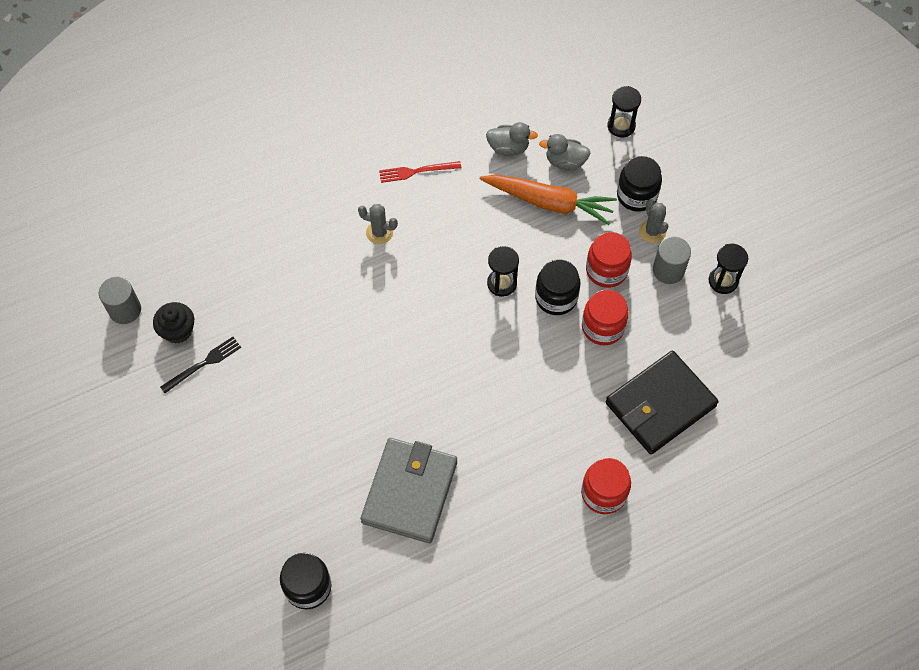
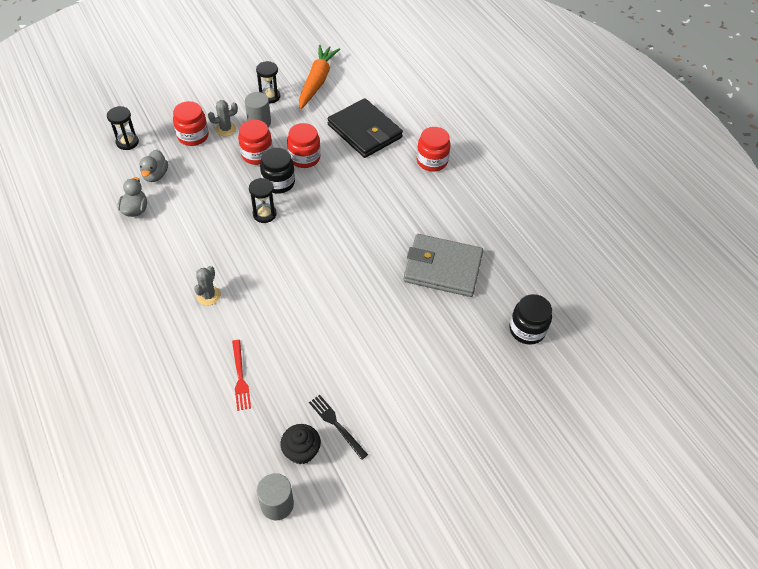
camera: 95 degrees left, 10 degrees down
(417, 171) = (148, 271): red fork -> red fork (240, 377)
(549, 202) = (193, 185): orange carrot -> orange carrot (317, 81)
(636, 195) = (193, 136): black jar -> red jar

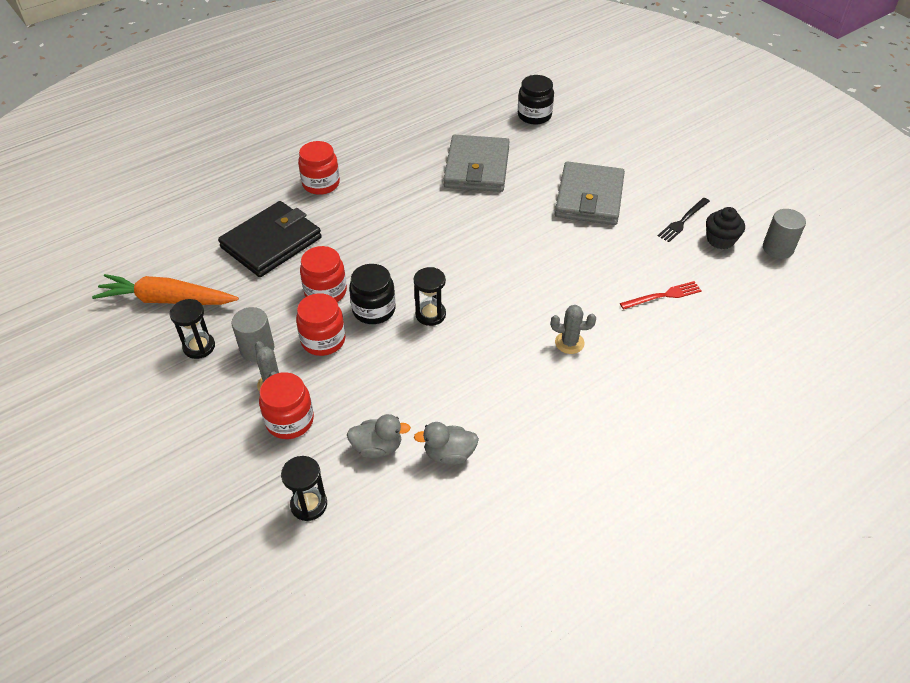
camera: 95 degrees left, 5 degrees down
(386, 350) = (589, 197): none -> grey wallet

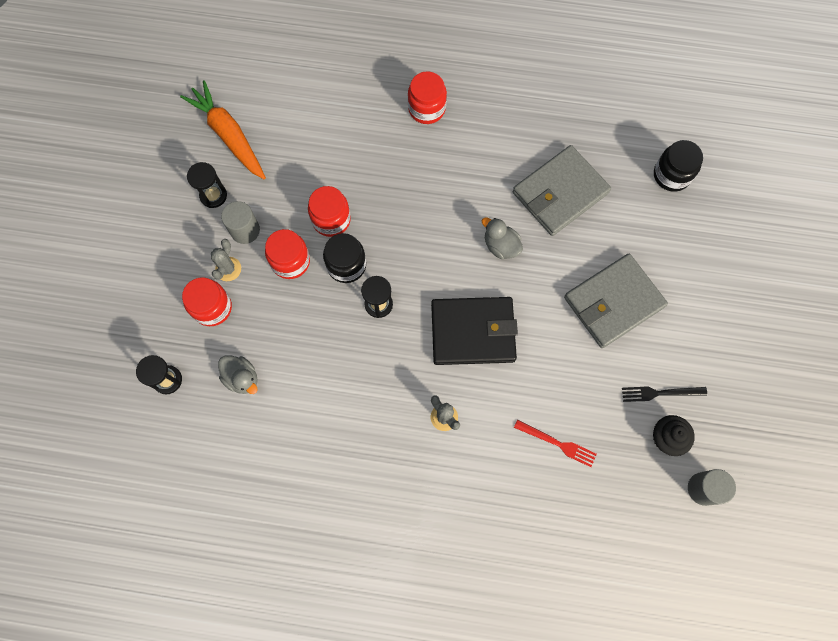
camera: 45 degrees right, 25 degrees up
(271, 242) = (338, 139): black wallet -> black wallet (473, 332)
(449, 454) = (277, 425): grey duck -> grey duck (501, 246)

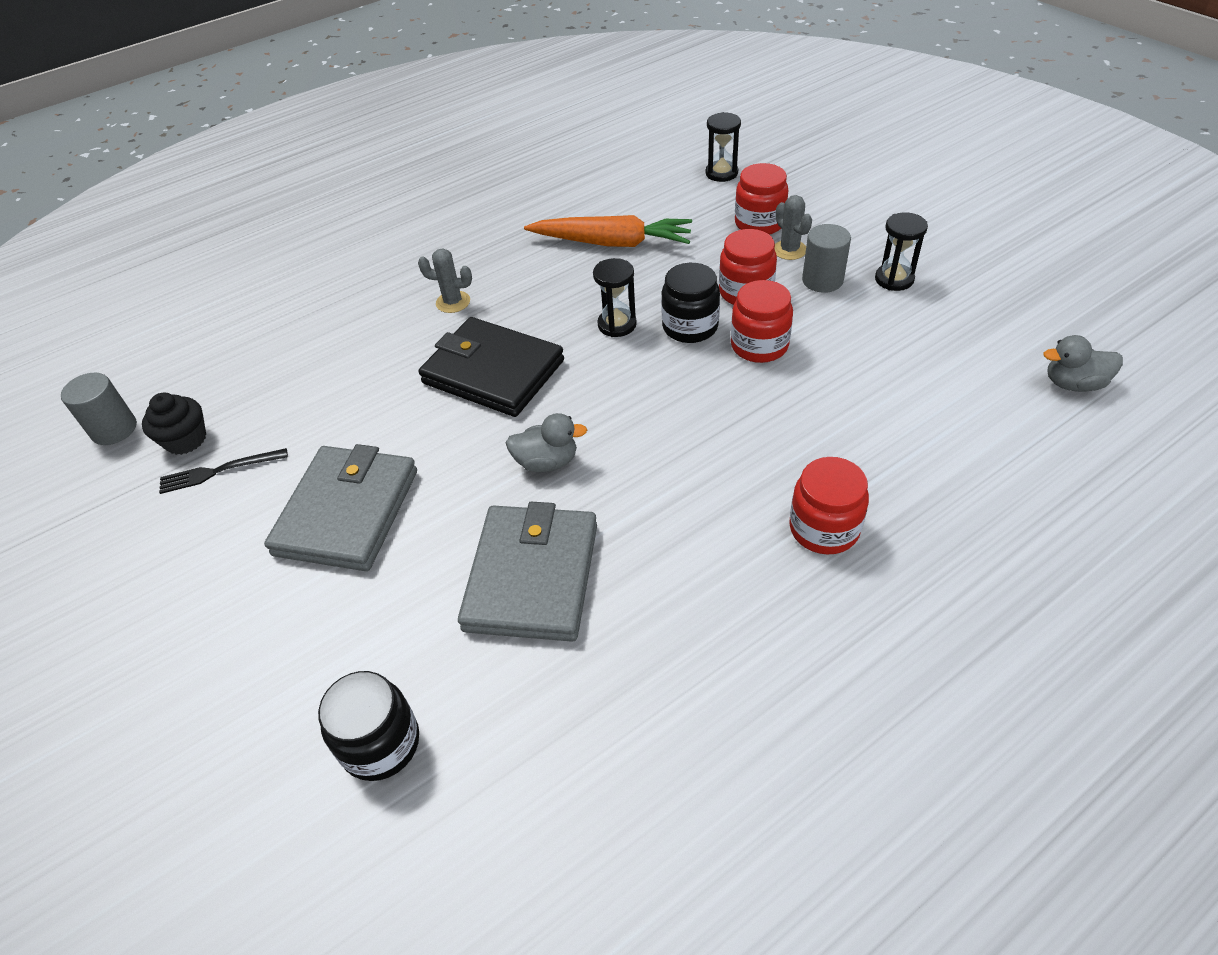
camera: 140 degrees right, 25 degrees down
(228, 135) = (971, 327): orange carrot -> orange carrot (612, 243)
(242, 378) = (666, 209): grey duck -> grey duck (1073, 384)
(473, 332) = (493, 372): black wallet -> black wallet turned 75 degrees clockwise
(557, 443) = (315, 358): red fork -> none
(660, 393) = (219, 471): black fork -> black fork turned 150 degrees counterclockwise

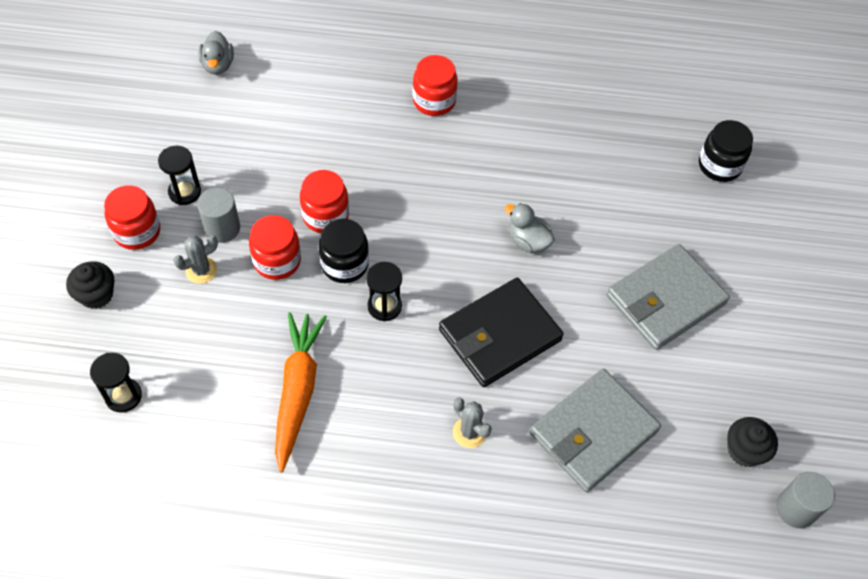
camera: 145 degrees left, 10 degrees up
(219, 471) = (731, 399): black fork -> none
(493, 372) = (500, 335): black wallet -> black wallet turned 75 degrees clockwise
(532, 576) = (593, 185): grey wallet -> grey wallet (593, 432)
(612, 243) = (297, 391): orange carrot -> orange carrot turned 45 degrees clockwise
(759, 223) = (181, 313): red jar -> red jar (137, 231)
(789, 250) = (201, 270): grey cactus -> grey cactus turned 45 degrees clockwise
(831, 194) = (96, 295): none -> black cupcake
(1073, 384) = (218, 65): grey duck -> grey duck turned 45 degrees clockwise

